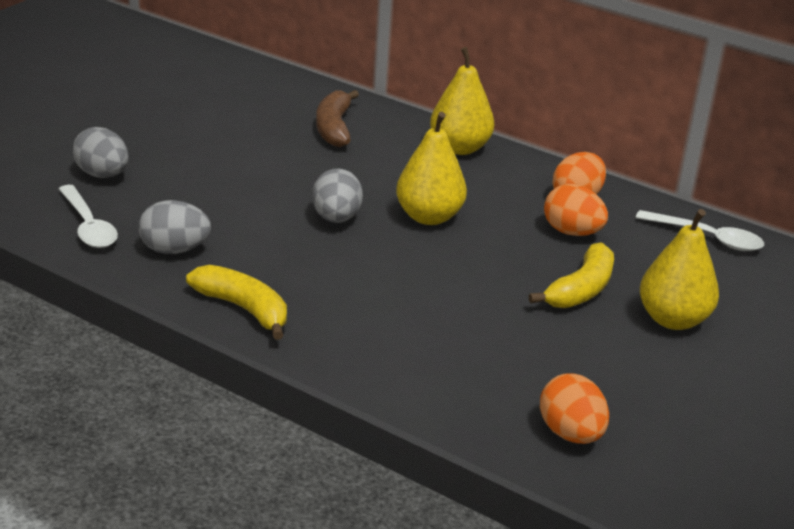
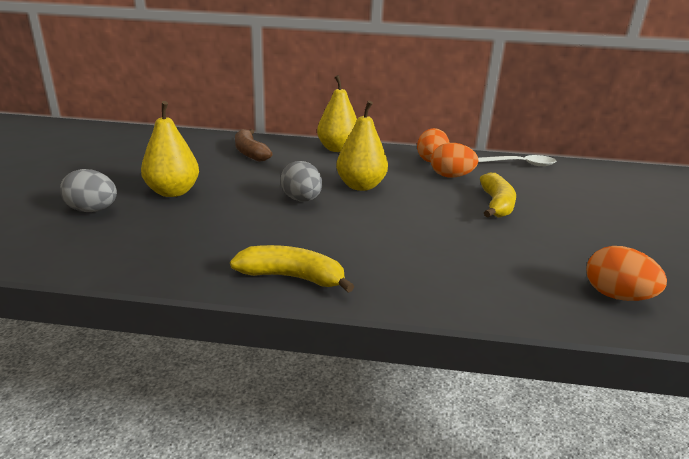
camera: 25 degrees left, 5 degrees down
(88, 226) = (103, 249): white spoon -> none
(174, 250) = (195, 248): grey egg -> none
(673, 320) = (564, 207): yellow pear -> yellow pear (173, 192)

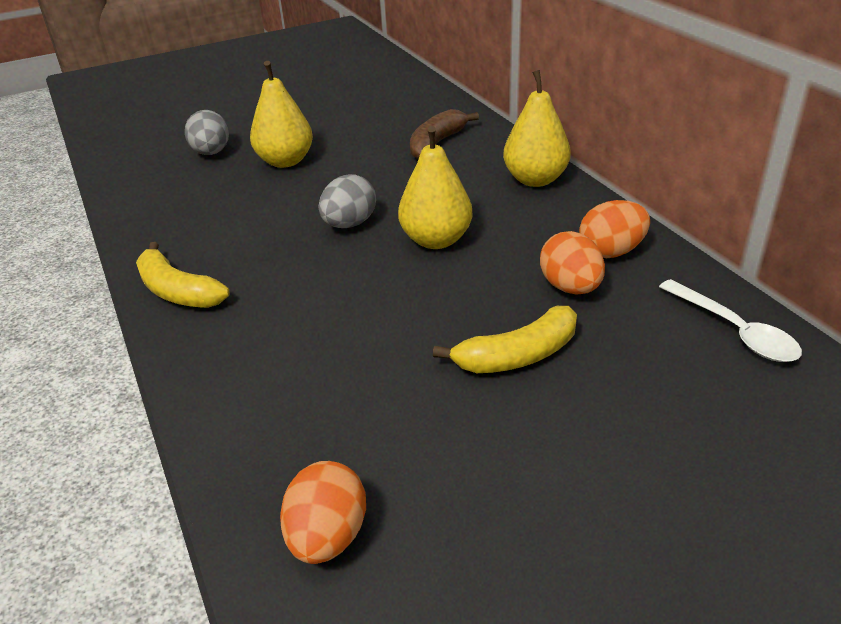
camera: 60 degrees right, 10 degrees up
(292, 277) = (177, 291): yellow banana -> yellow banana turned 150 degrees clockwise

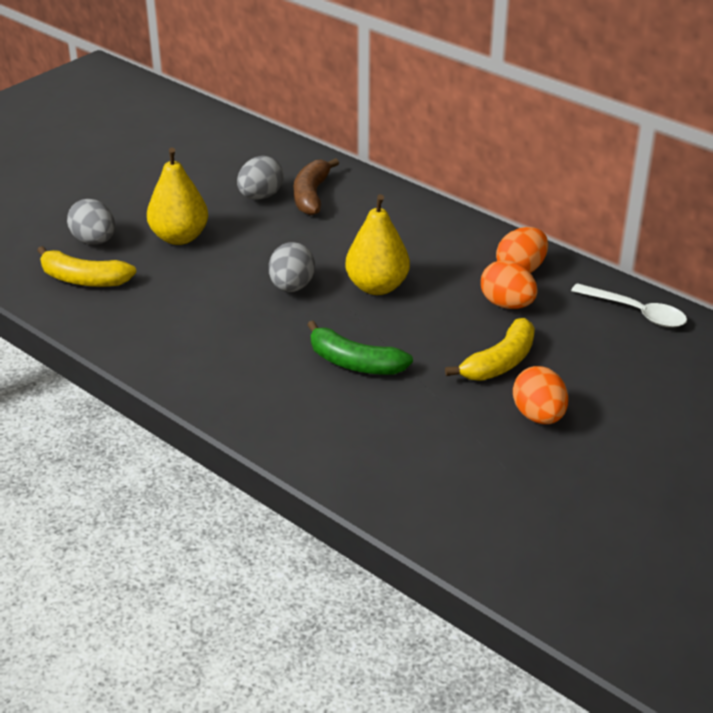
camera: 25 degrees left, 0 degrees up
(177, 291) = (190, 374): yellow banana -> yellow banana (83, 279)
(328, 537) = (452, 503): orange egg -> orange egg (538, 416)
(349, 317) = (354, 363): none -> green banana
(388, 138) = (260, 196): none -> grey egg
(535, 179) = (423, 217): yellow pear -> none

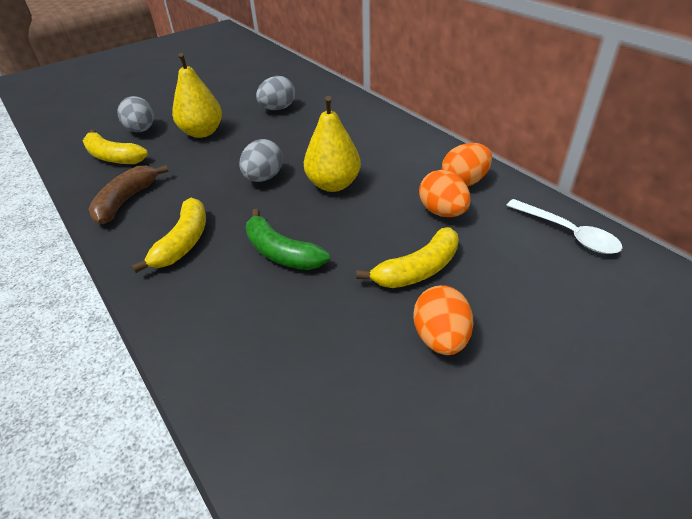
camera: 15 degrees right, 5 degrees up
(241, 365) = (183, 242): none -> yellow banana
(311, 195) = (315, 110): brown banana -> brown banana (126, 201)

